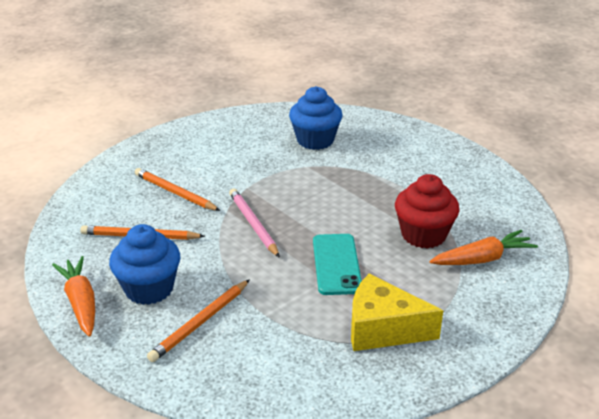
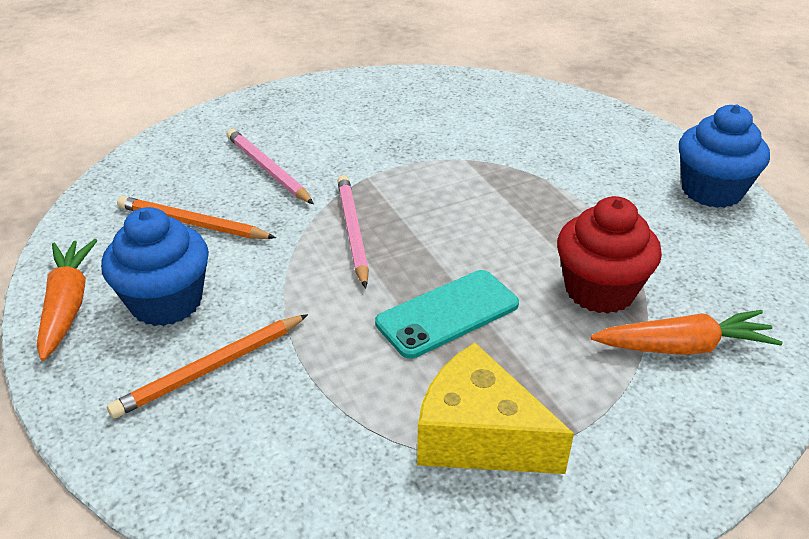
camera: 15 degrees right, 5 degrees up
(175, 192) = (268, 169): orange pencil -> pink pencil
(315, 140) = (490, 124): blue cupcake -> blue cupcake (711, 191)
(336, 264) = (447, 313): turquoise phone -> turquoise phone turned 45 degrees clockwise

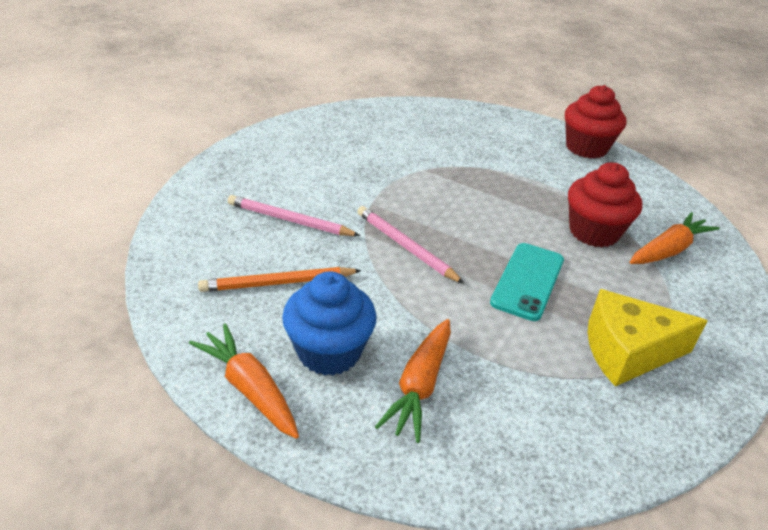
camera: 35 degrees left, 0 degrees up
(211, 368) = (419, 385): orange pencil -> orange carrot
(711, 191) = (586, 148): blue cupcake -> red cupcake

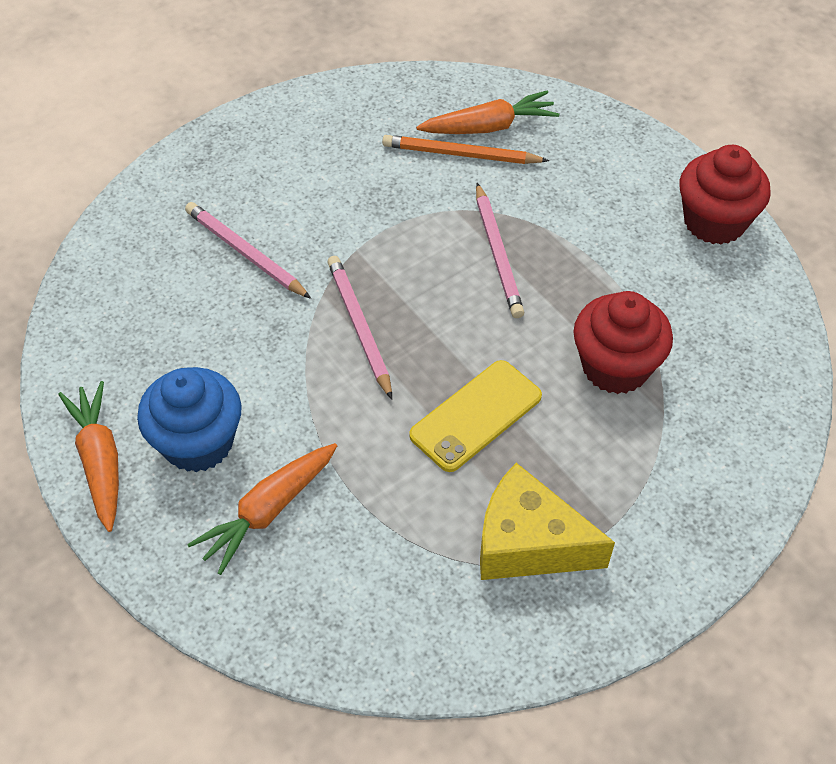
camera: 25 degrees right, 15 degrees up
(278, 283) = (189, 339): orange pencil -> orange pencil (461, 154)
(469, 187) = (497, 253): none -> pink pencil
(527, 281) = (475, 415): turquoise phone -> yellow phone
(668, 250) = (697, 421): orange carrot -> orange carrot (489, 127)

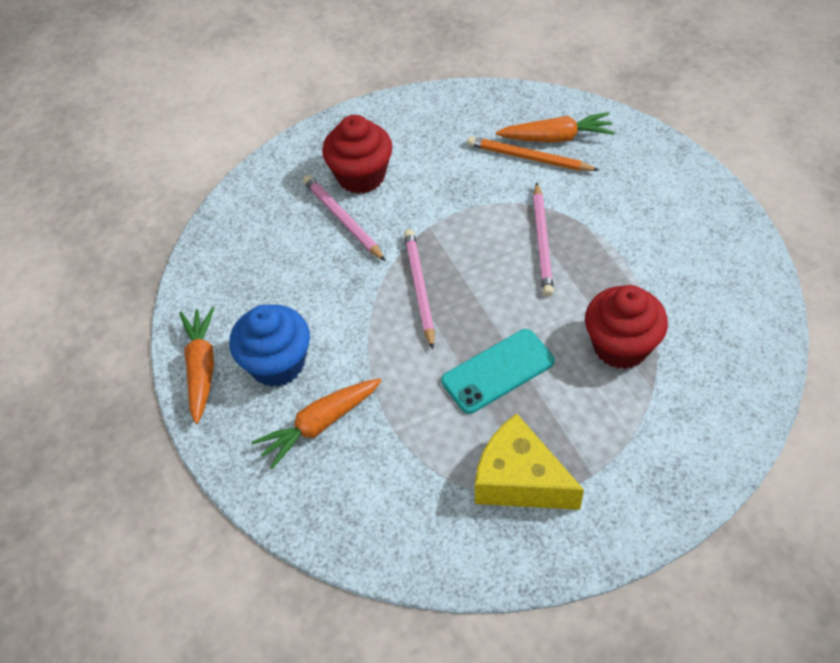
camera: 15 degrees right, 0 degrees up
(475, 415) = (497, 371): yellow phone -> turquoise phone
(714, 222) = (729, 235): red cupcake -> red cupcake (361, 176)

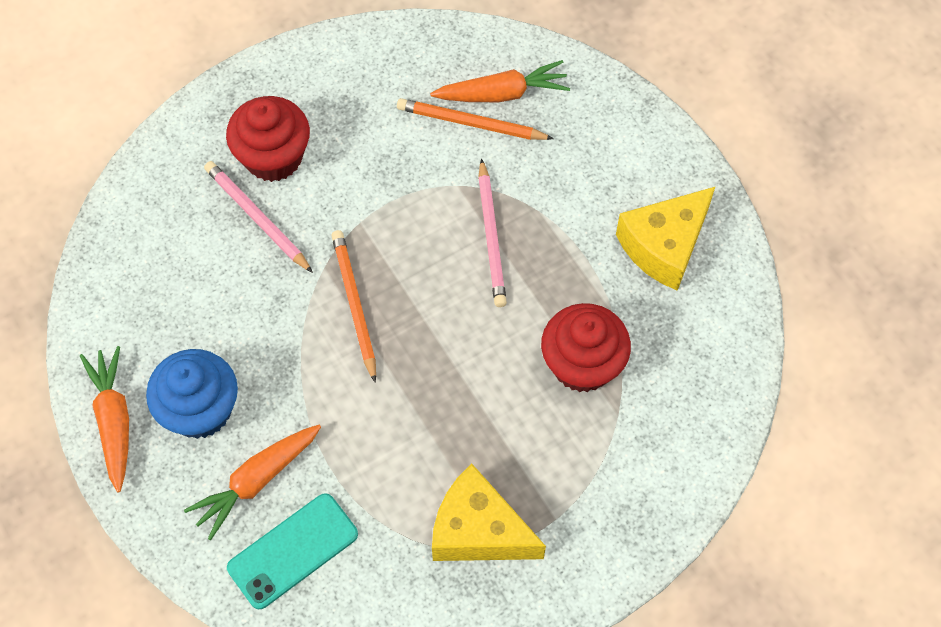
camera: 10 degrees left, 10 degrees up
(419, 288) = (354, 304): pink pencil -> orange pencil
(497, 371) = (449, 403): turquoise phone -> turquoise phone (292, 551)
(696, 256) = (664, 246): none -> yellow cheese

